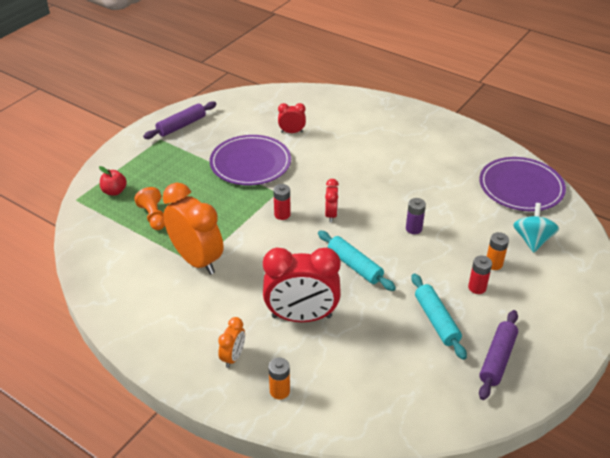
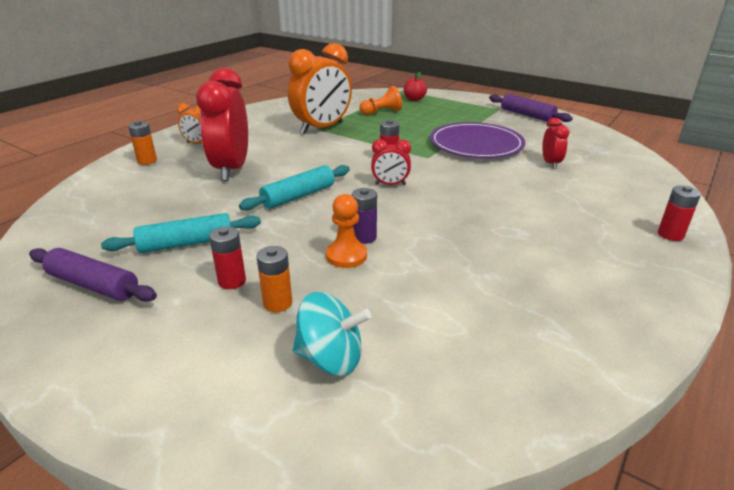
camera: 90 degrees right, 10 degrees down
(392, 109) = (670, 235): none -> red battery
(438, 237) = (346, 256): none -> orange pawn
(521, 187) = (495, 366): purple plate -> none

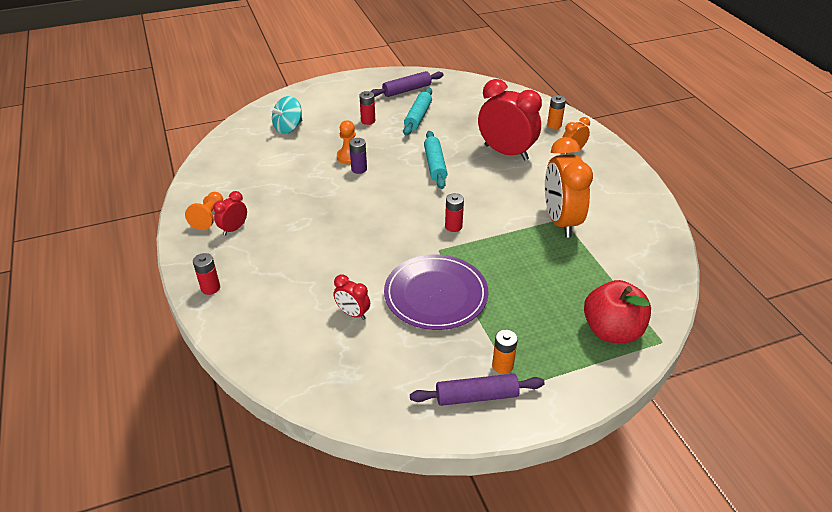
camera: 125 degrees right, 10 degrees up
(277, 303) = (337, 127): orange battery -> orange battery (502, 366)
(381, 112) = (580, 279): orange pawn -> orange pawn (209, 217)
(390, 184) = (411, 207): red clock -> red clock (234, 229)
(414, 99) = (612, 331): red apple -> red apple, size x1.87

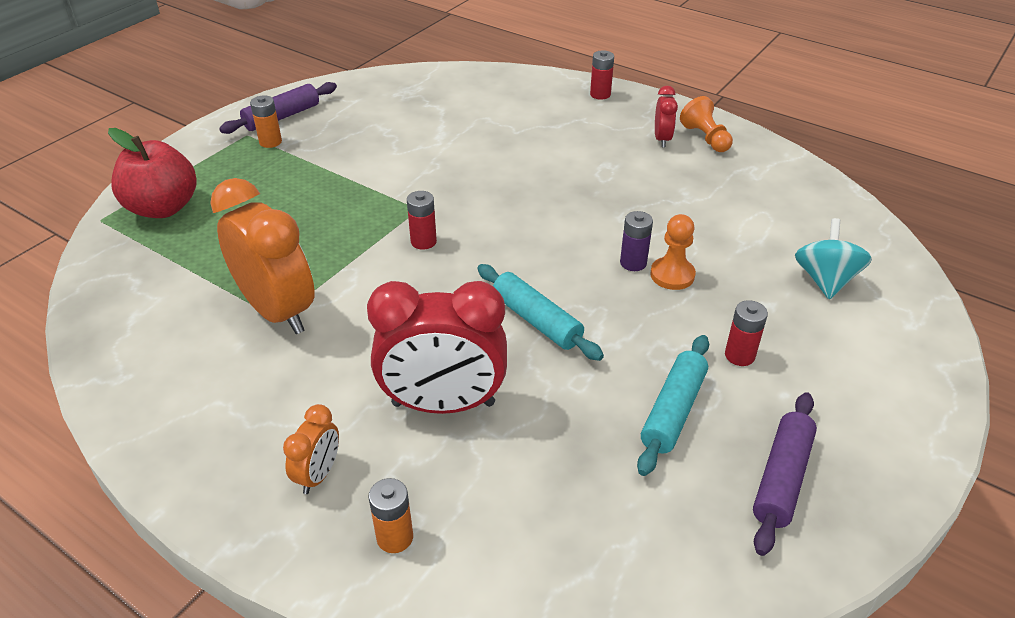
camera: 145 degrees right, 0 degrees up
(353, 313) = (447, 125): red clock -> none
(418, 117) = (673, 411): turquoise rolling pin -> turquoise rolling pin turned 45 degrees clockwise
(436, 294) = (381, 167): purple plate -> none

